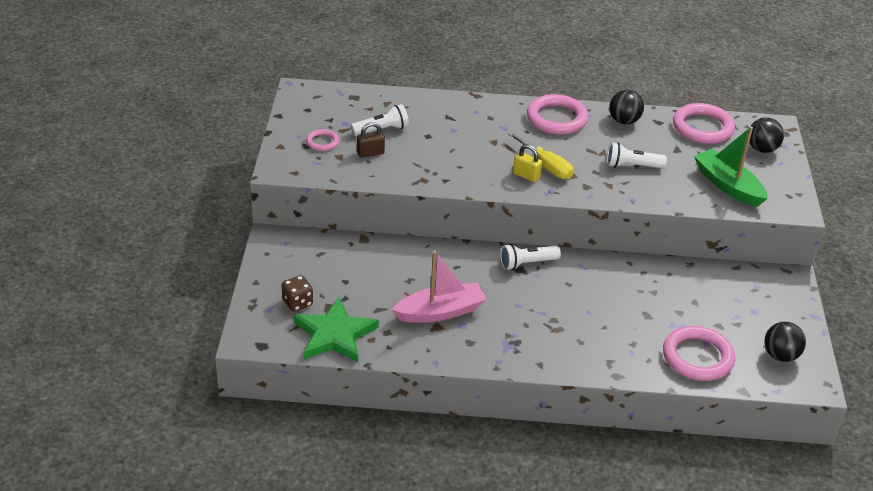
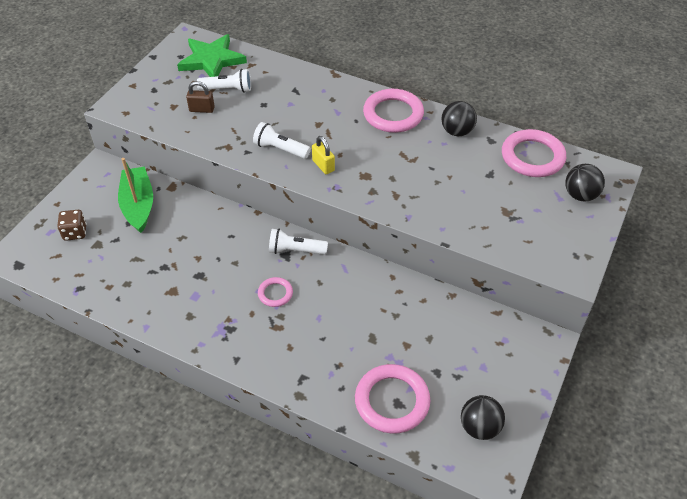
camera: 25 degrees right, 10 degrees up
(322, 142) = (169, 89): pink ring -> pink ring (275, 293)
(334, 334) = (82, 272): green star -> green star (212, 60)
(440, 312) = (185, 277): pink boat -> none
(546, 166) = (349, 160): yellow screwdriver -> none
(632, 166) = (432, 181): white flashlight -> white flashlight (280, 149)
(728, 186) = (516, 227): green boat -> green boat (138, 205)

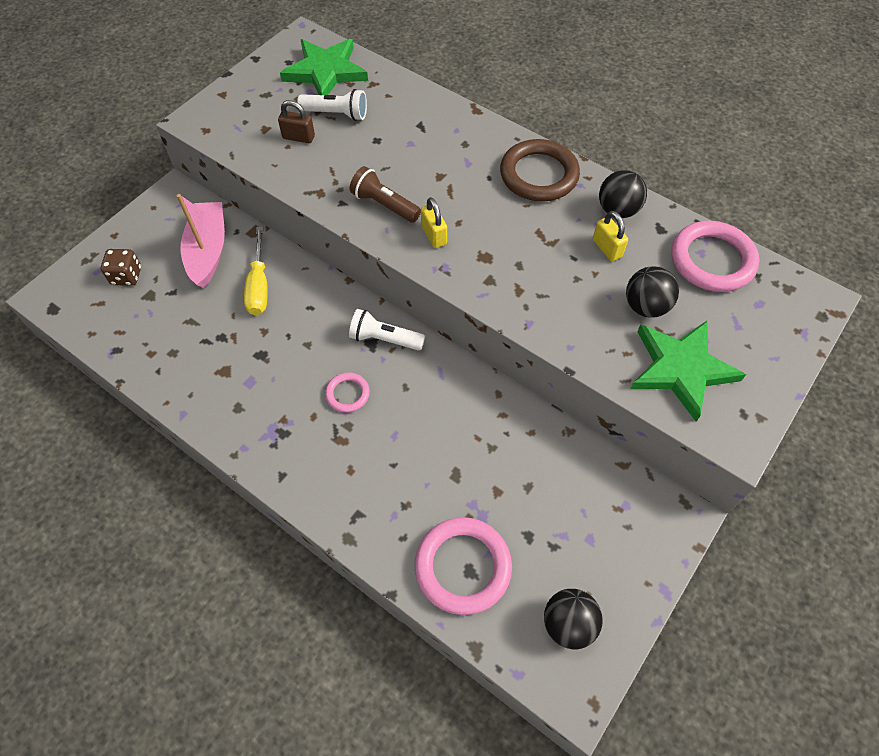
camera: 10 degrees right, 10 degrees up
(138, 205) = (208, 251): green boat -> pink boat
(186, 225) = (259, 286): none -> yellow screwdriver
(280, 149) = (384, 205): white flashlight -> brown flashlight
(393, 114) = (539, 175): pink ring -> brown ring
(454, 158) = (607, 248): none -> yellow padlock
(525, 232) = (681, 369): none -> green star
(580, 195) = (767, 325): black ball -> black ball (645, 306)

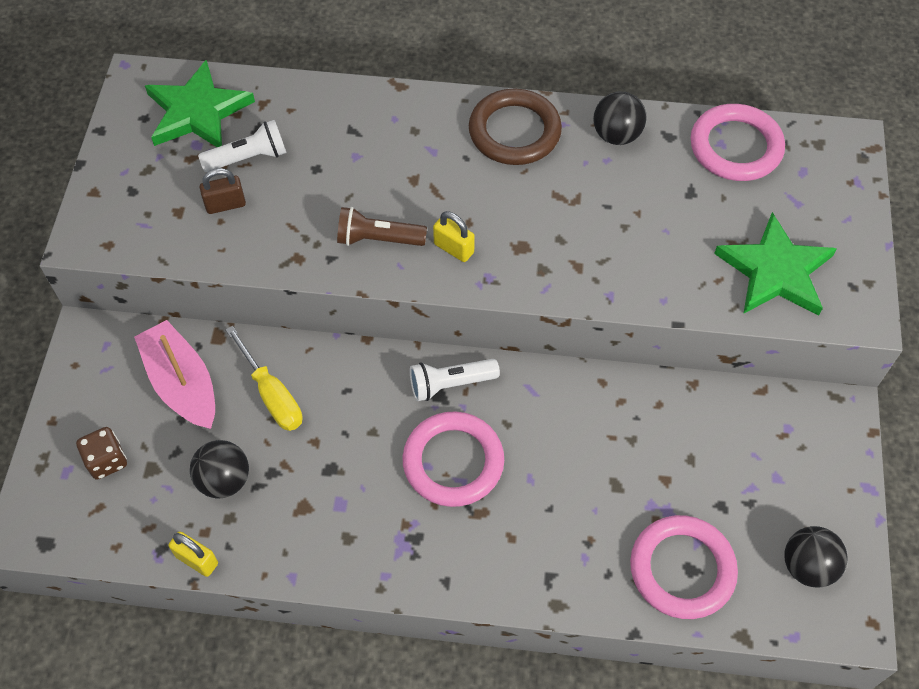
camera: 30 degrees left, 0 degrees up
(347, 394) = (453, 462): pink ring -> pink ring, size x1.92
(607, 248) = (632, 181): yellow padlock -> yellow padlock (197, 560)
(645, 306) = (706, 224): black ball -> black ball (224, 480)

